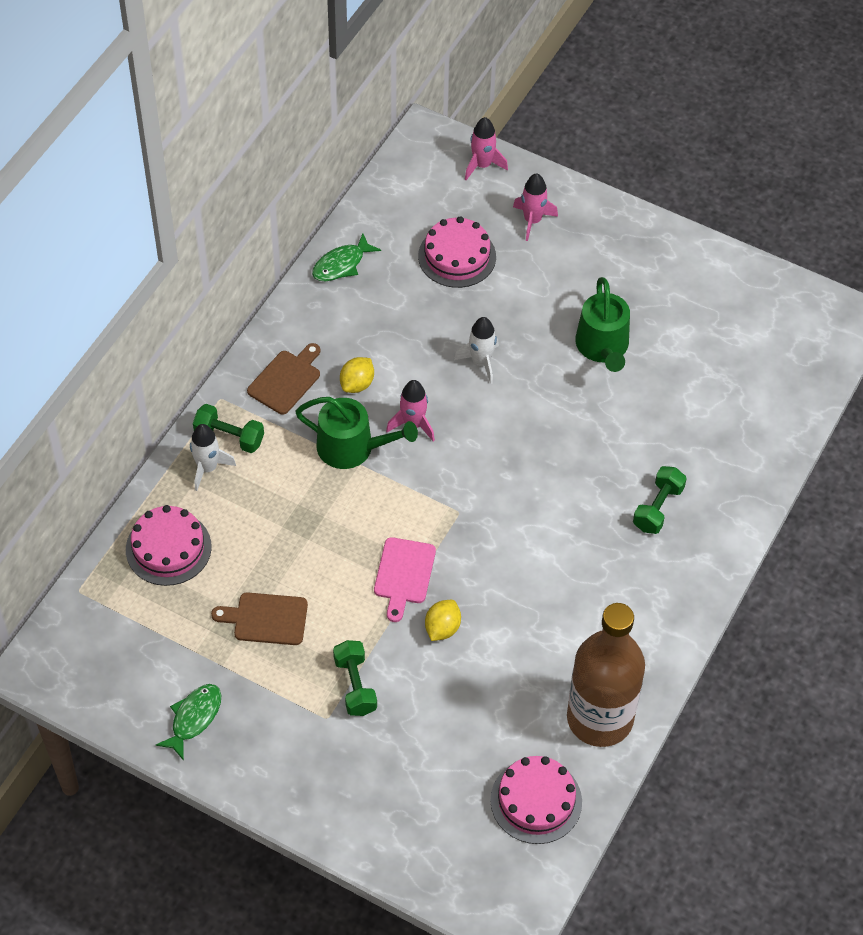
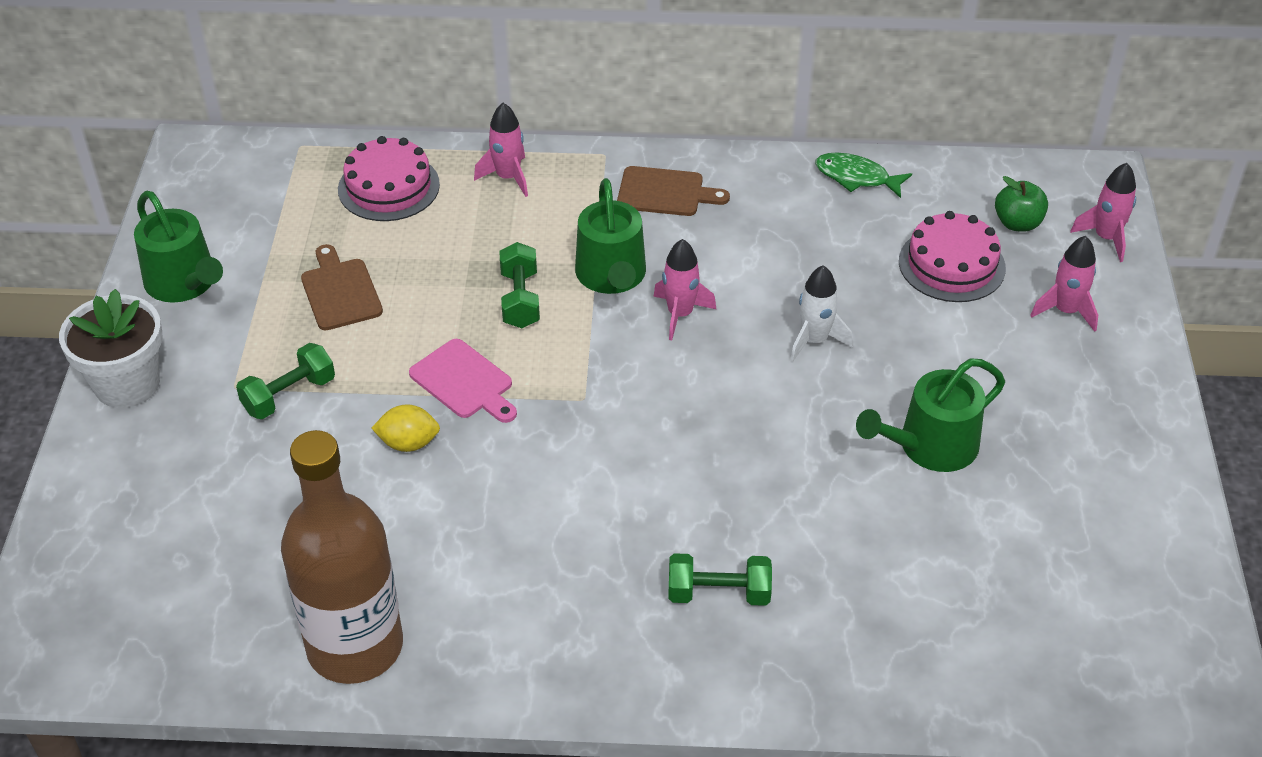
camera: 65 degrees right, 10 degrees down
(194, 718) = (184, 283): green fish -> green watering can
(207, 468) = (508, 177): white rocket -> pink rocket
(229, 437) = (559, 178): green dumbbell -> green dumbbell (520, 299)
(283, 787) = (127, 384): none -> white flower pot
(357, 384) = (702, 248): yellow lemon -> none
(404, 575) = (464, 382): pink cutting board -> pink cutting board turned 120 degrees counterclockwise
(441, 202) = (1017, 223): none -> green apple
(536, 801) = (202, 623): pink cake -> none

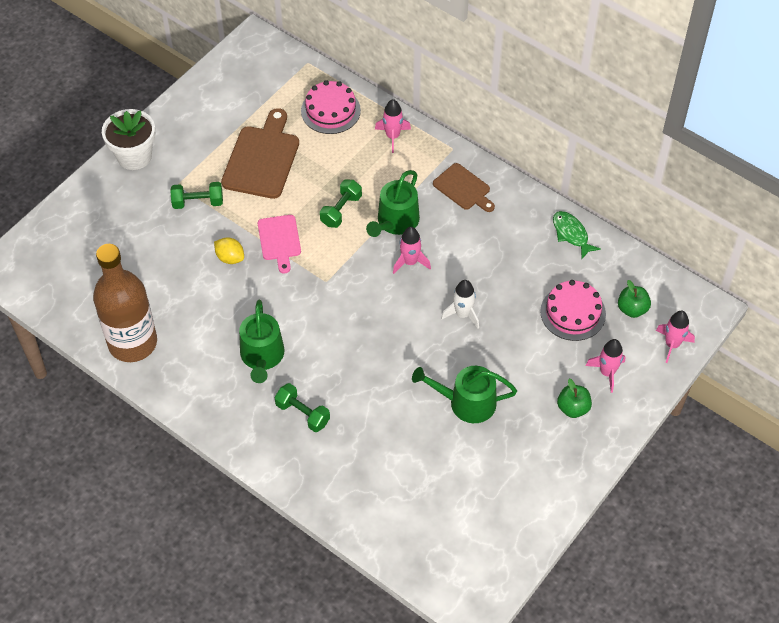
camera: 35 degrees right, 10 degrees up
(184, 283) = (197, 115): green watering can -> green watering can (262, 356)
(340, 291) = (262, 158): brown cutting board -> brown cutting board, size x1.66
(1069, 375) = (573, 408): none -> green apple

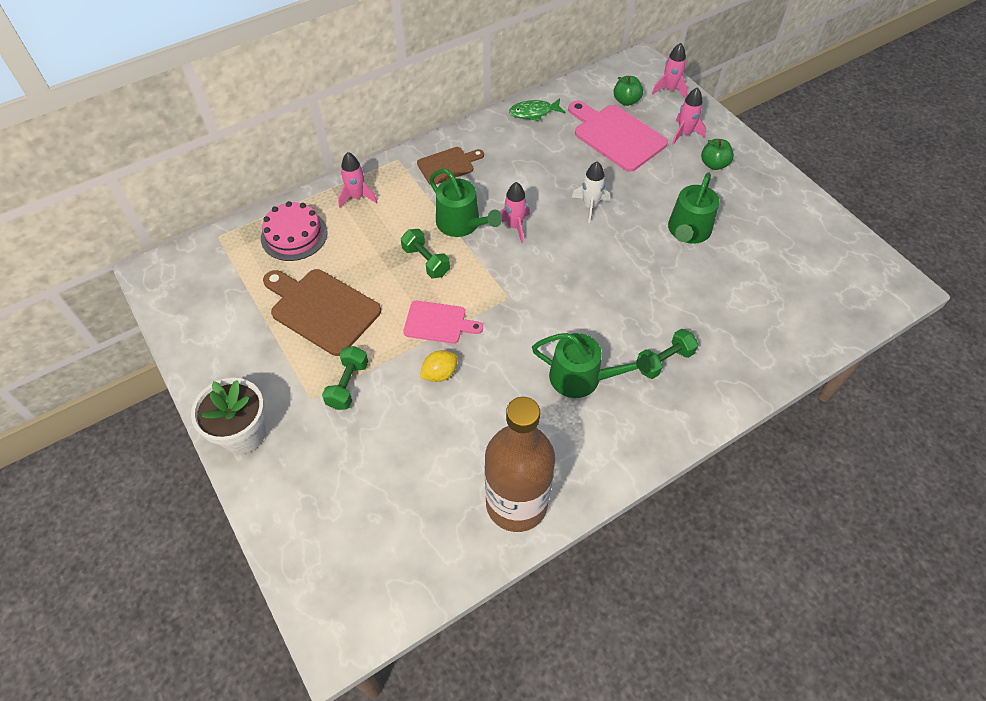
camera: 70 degrees left, 0 degrees up
(573, 313) = (616, 136): pink cake -> pink cutting board

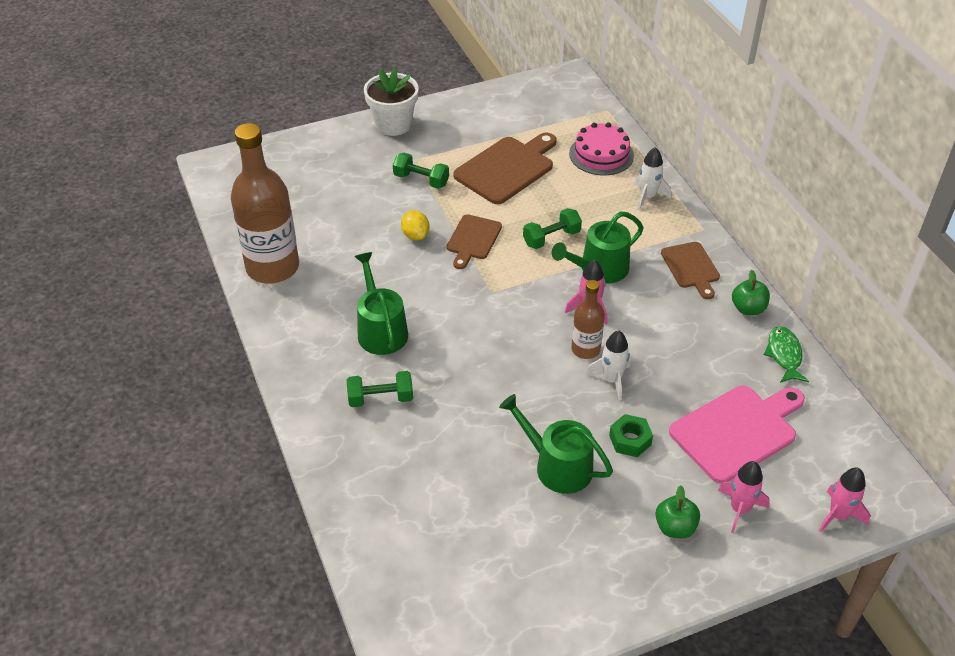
camera: 100 degrees right, 10 degrees down
(357, 197) = (648, 197): pink rocket -> white rocket
(438, 323) = (473, 239): pink cutting board -> brown cutting board
(561, 225) = (585, 349): none -> brown bottle
(581, 378) = (381, 330): green watering can -> green watering can turned 135 degrees clockwise
(626, 101) = (811, 457): green apple -> green apple (748, 308)
(647, 192) = (630, 440): none -> green nut
(664, 361) = (380, 398): green dumbbell -> green dumbbell turned 75 degrees counterclockwise

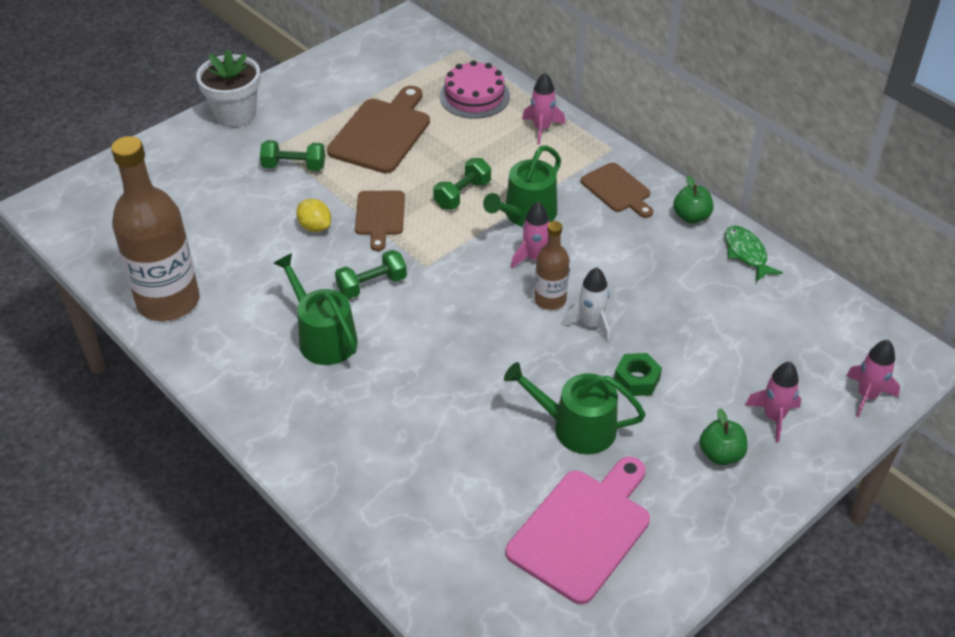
camera: 20 degrees left, 0 degrees up
(380, 398) = (357, 410): green dumbbell -> green dumbbell (372, 285)
(648, 197) = (542, 129): white rocket -> pink rocket
(737, 431) = (736, 341): pink cutting board -> pink cutting board (583, 530)

